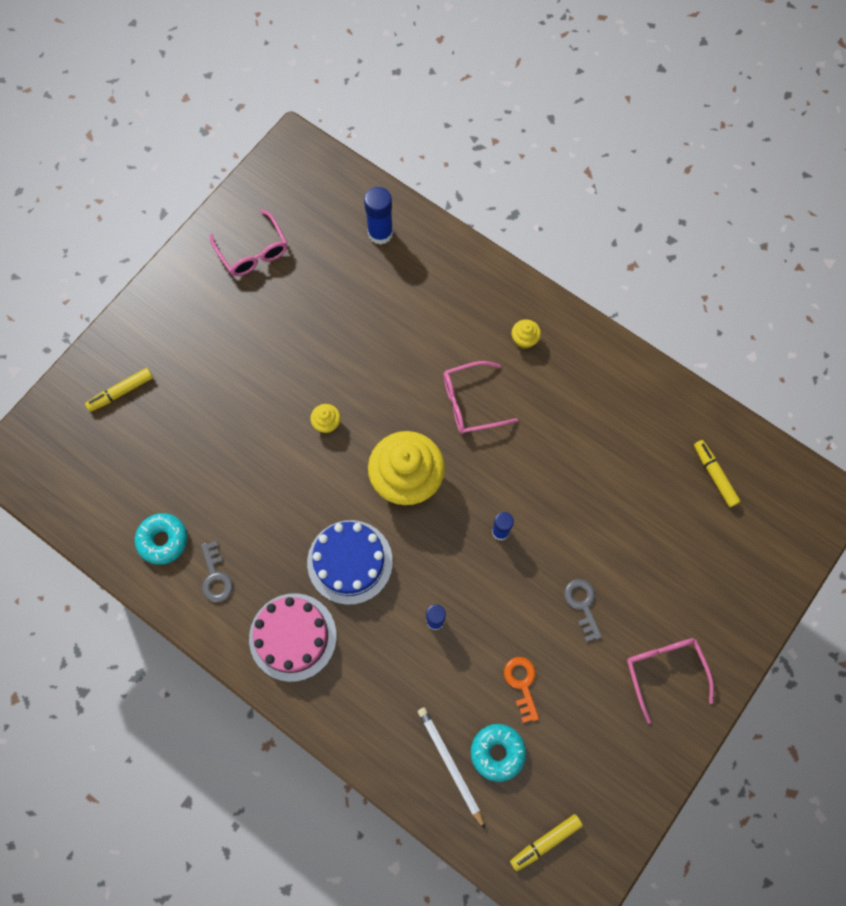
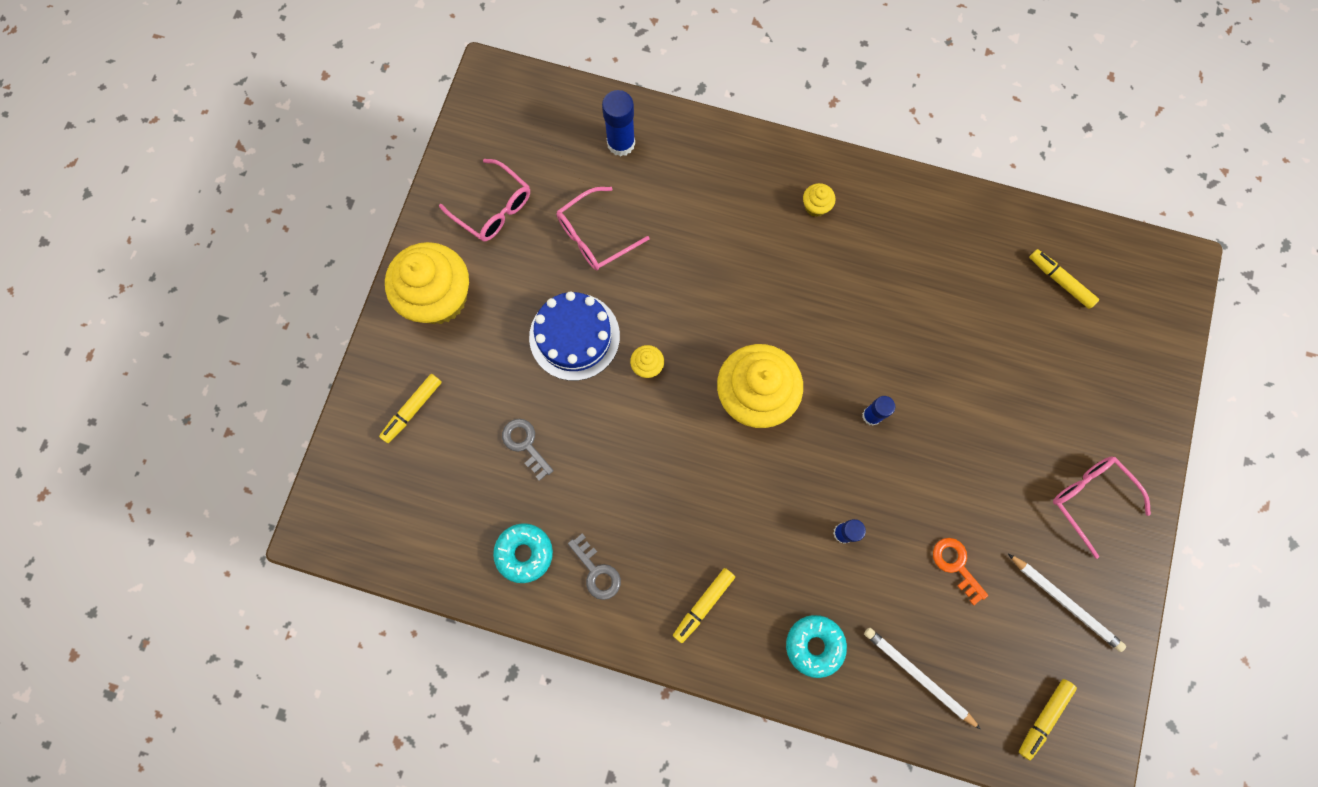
camera: 20 degrees left, 5 degrees up
(179, 309) = (439, 298): none -> yellow cupcake
(292, 637) = (703, 605): pink cake -> yellow marker
(350, 562) = (731, 504): blue cake -> blue cake (574, 336)
(470, 402) = (787, 291): pink glasses -> pink glasses (595, 236)
(497, 752) = (960, 645): turquoise donut -> turquoise donut (814, 645)
(582, 605) = (983, 461): grey key -> grey key (525, 444)
(605, 751) = (1065, 602): none -> white pencil

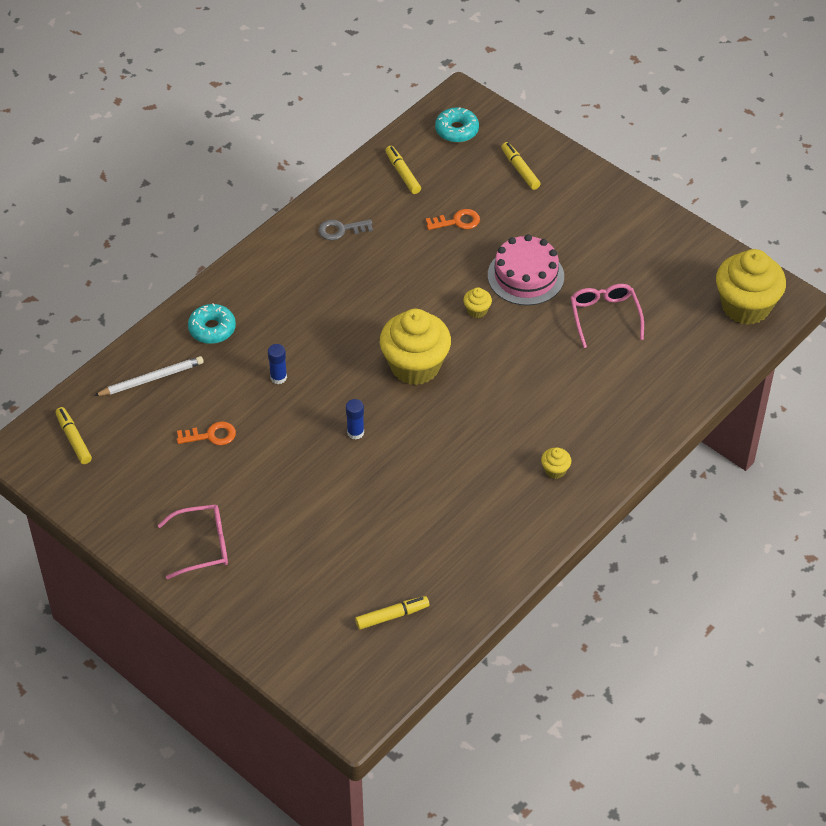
camera: 115 degrees right, 25 degrees down
(439, 298) = (601, 209): yellow cupcake -> yellow cupcake (745, 306)
(493, 208) = (662, 263): pink glasses -> none
(524, 553) = (378, 196): turquoise donut -> turquoise donut (456, 130)
(525, 444) = (457, 221): grey key -> orange key
(574, 336) = (525, 276): blue cake -> pink cake
(621, 143) = (681, 361): blue glue stick -> none
(703, 605) = (280, 279): yellow marker -> yellow marker (402, 174)
(1065, 602) = (140, 491): white pencil -> none

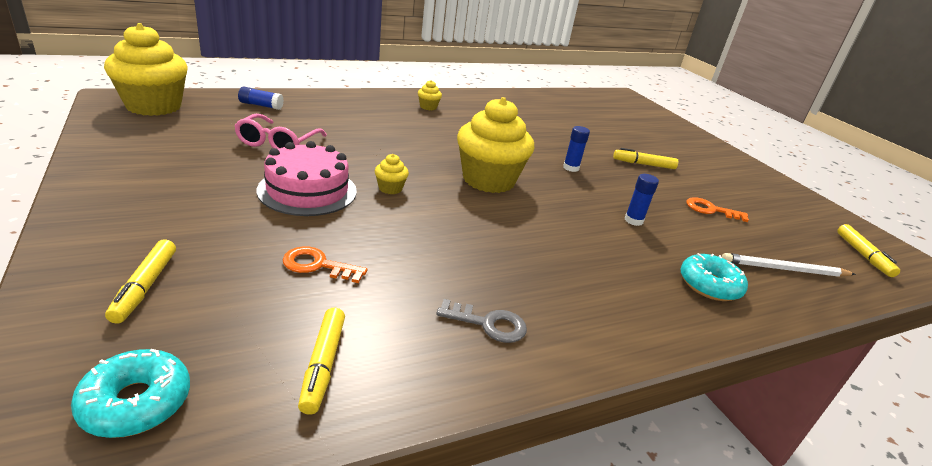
camera: 160 degrees left, 20 degrees down
(202, 546) = (717, 164): pink glasses -> none
(392, 616) = (586, 106): yellow marker -> yellow marker (644, 164)
(684, 363) = (261, 105): none -> blue glue stick

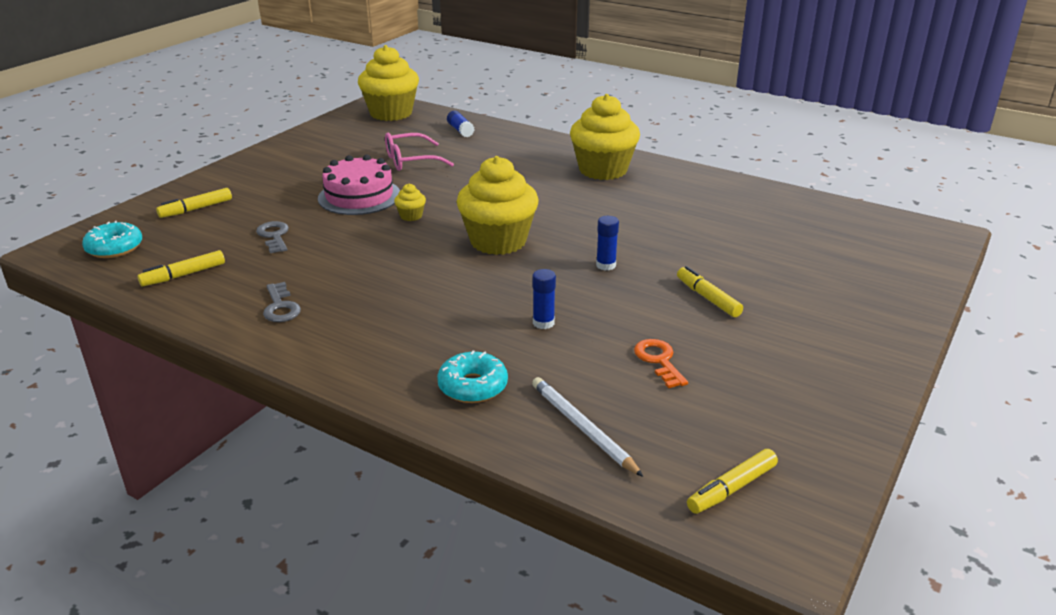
camera: 60 degrees right, 0 degrees up
(318, 265) = (274, 236): orange key -> grey key
(428, 107) = (603, 170): yellow cupcake -> yellow cupcake, size x2.44

